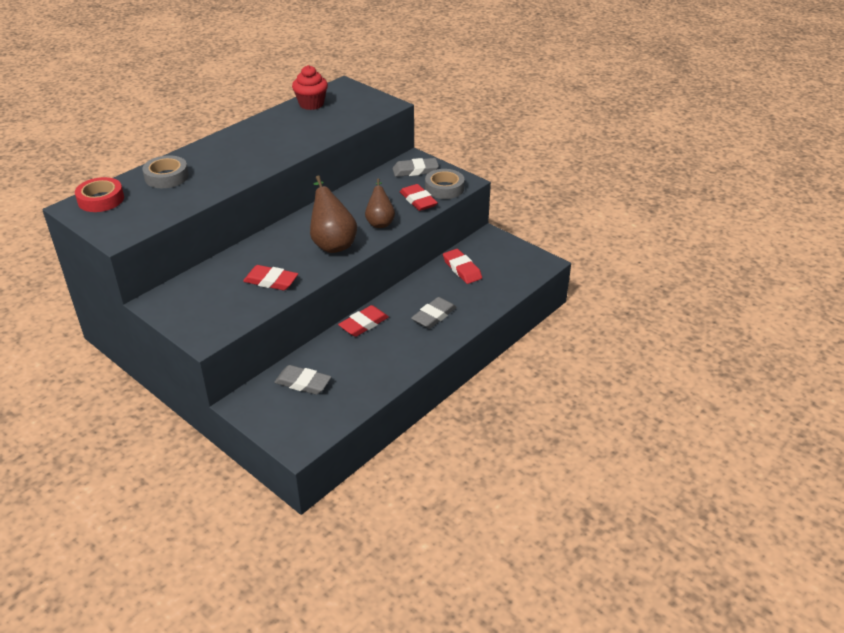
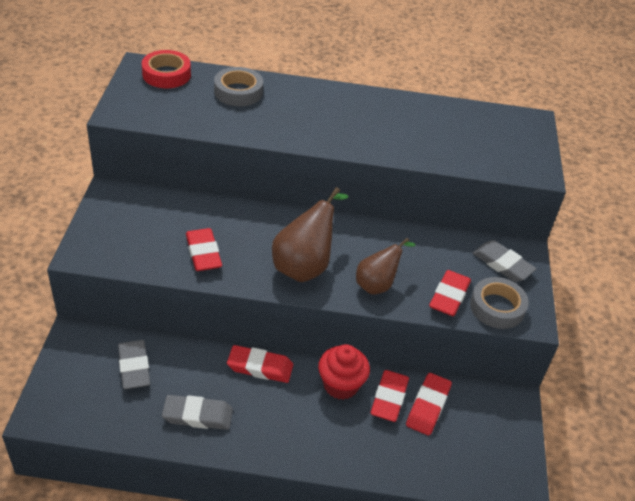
camera: 50 degrees right, 5 degrees up
(311, 104) = (467, 117): red cupcake -> red cupcake (341, 385)
(434, 316) = (323, 423): grey eraser -> grey eraser (198, 415)
(441, 281) = (389, 398): none -> red eraser

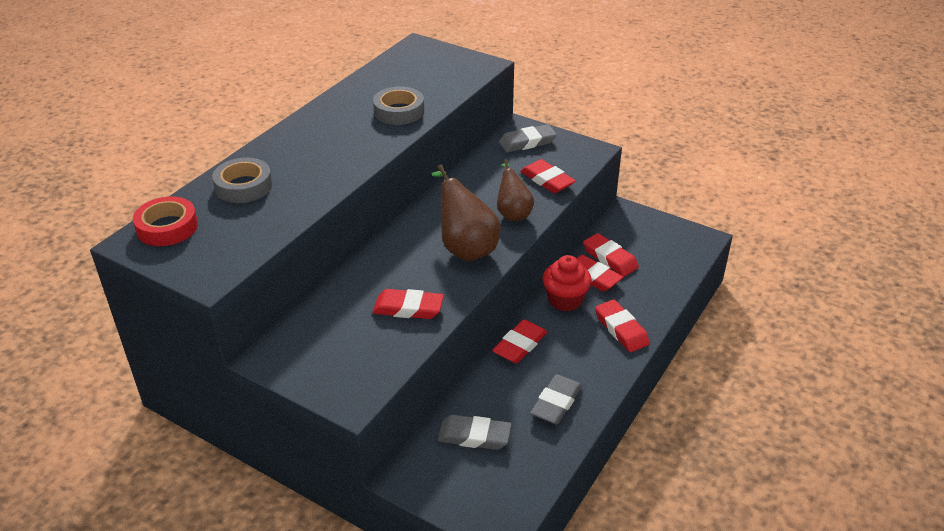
camera: 60 degrees left, 5 degrees down
(324, 443) = (621, 329): none -> red eraser
(497, 307) = (571, 161): grey tape -> grey tape (399, 111)

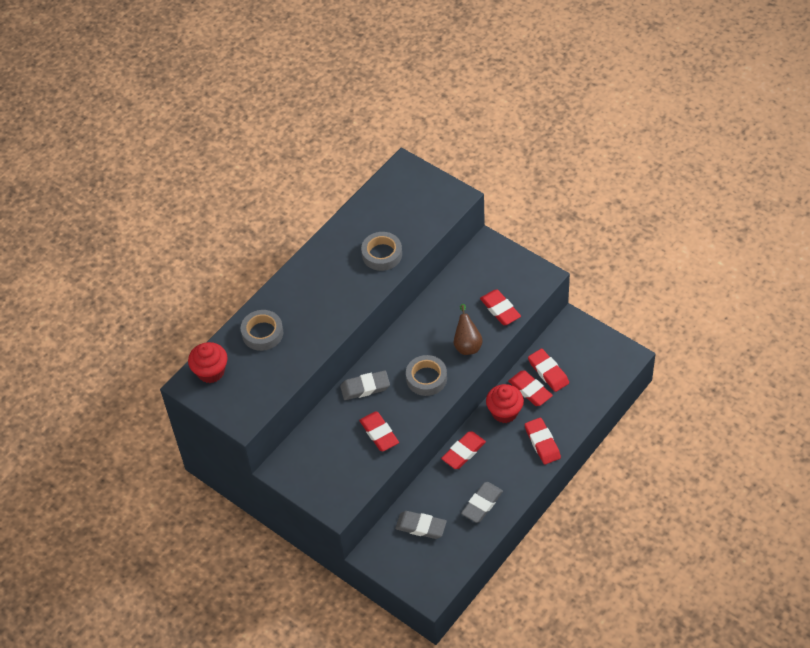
camera: 10 degrees right, 15 degrees up
(167, 227) = (211, 372): red tape -> red cupcake
(408, 308) = (379, 433): red eraser -> red eraser turned 45 degrees clockwise
(466, 248) = (426, 378): brown pear -> grey tape
(527, 142) = (491, 263): grey eraser -> grey eraser (365, 387)

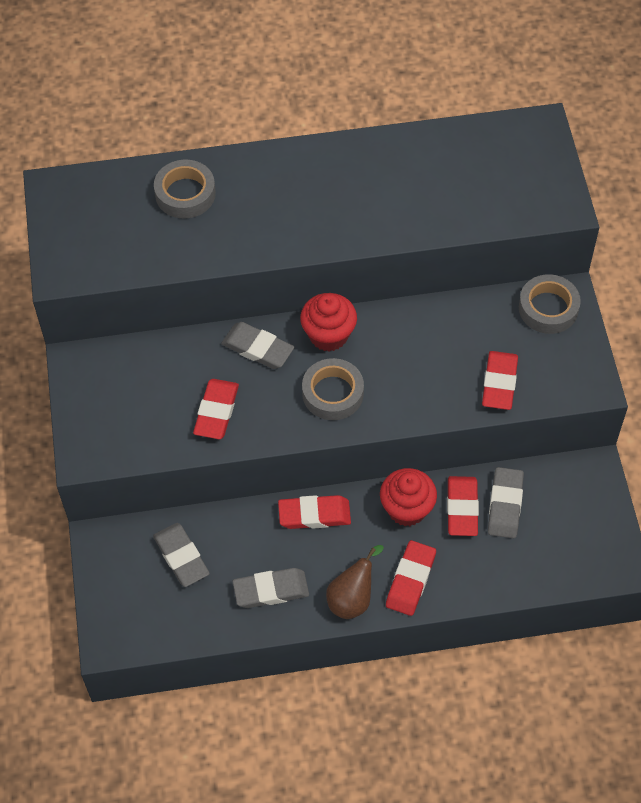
camera: 40 degrees right, 5 degrees up
(211, 372) = (89, 193): red cupcake -> red cupcake (328, 335)
(382, 254) = (405, 207): grey tape -> grey tape (548, 308)
(467, 344) = (418, 392): brown pear -> brown pear (352, 599)
(548, 372) = (505, 505): red eraser -> grey eraser

